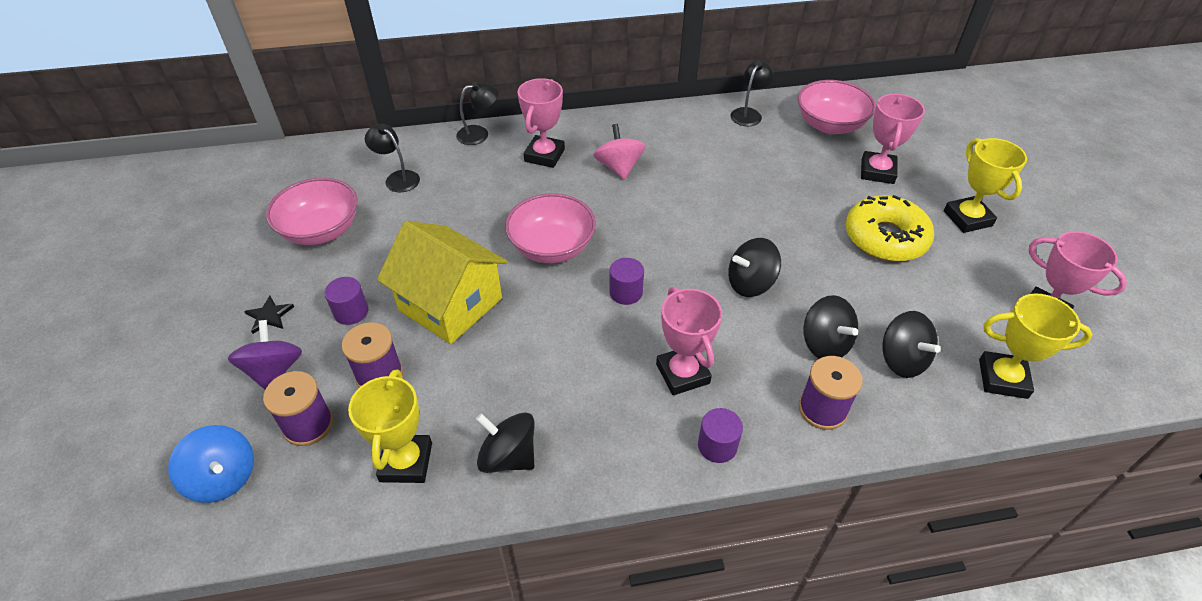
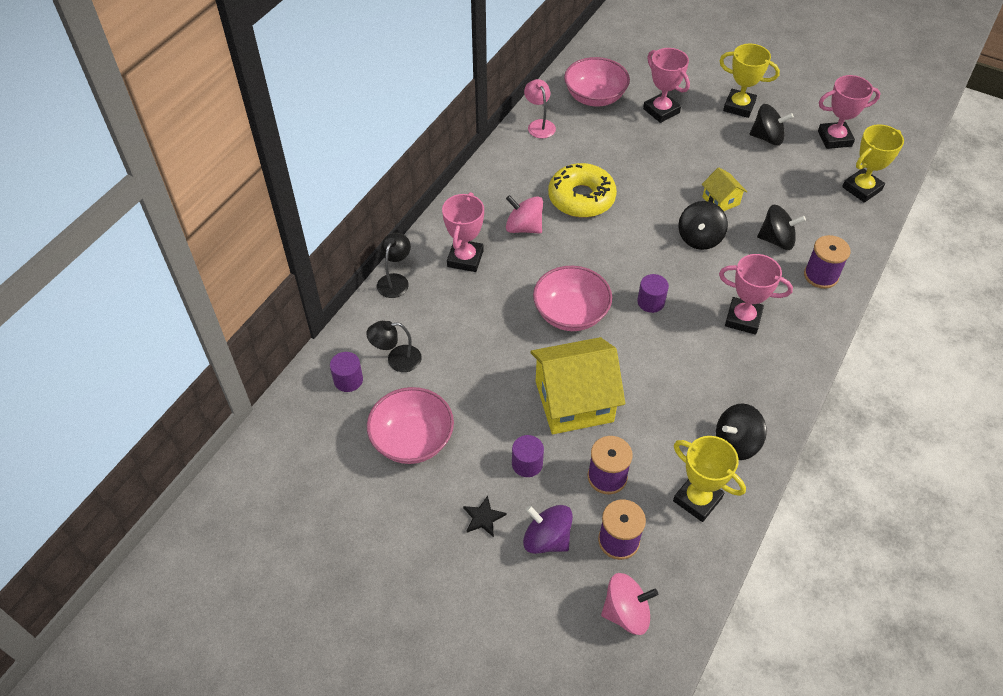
camera: 50 degrees left, 5 degrees up
(223, 477) = (626, 612): blue spinning top -> pink spinning top
(544, 155) = (465, 258): pink trophy -> pink trophy turned 45 degrees clockwise
(717, 445) = (808, 338): purple cylinder -> purple cylinder (348, 380)
(748, 113) = (539, 125): black lamp -> pink lamp
(820, 272) = (720, 200): none -> yellow house
(885, 238) = (720, 152): yellow donut -> yellow donut (581, 198)
(902, 360) = (815, 217): black spinning top -> black spinning top (767, 138)

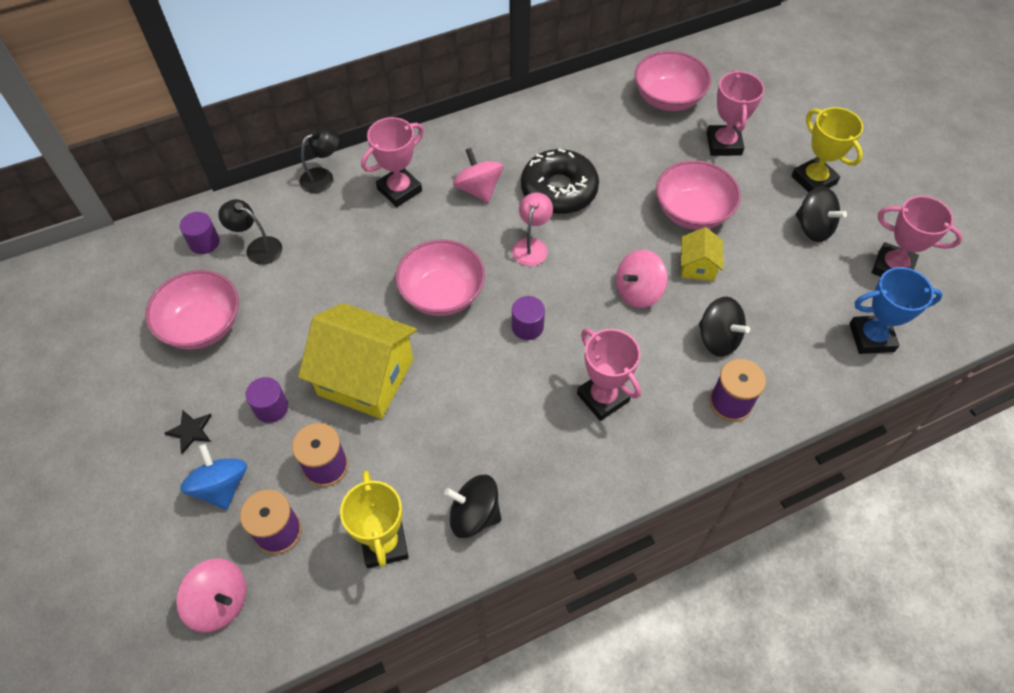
camera: 35 degrees right, 5 degrees up
(539, 125) = (587, 99): pink lamp -> pink lamp (531, 246)
(547, 539) = (221, 486): purple spinning top -> blue spinning top
(581, 198) = (559, 190): yellow donut -> black donut
(684, 167) = (692, 212): none -> pink bowl
(699, 238) = (638, 291): black spinning top -> pink spinning top
(862, 188) = (871, 337): yellow trophy -> blue trophy

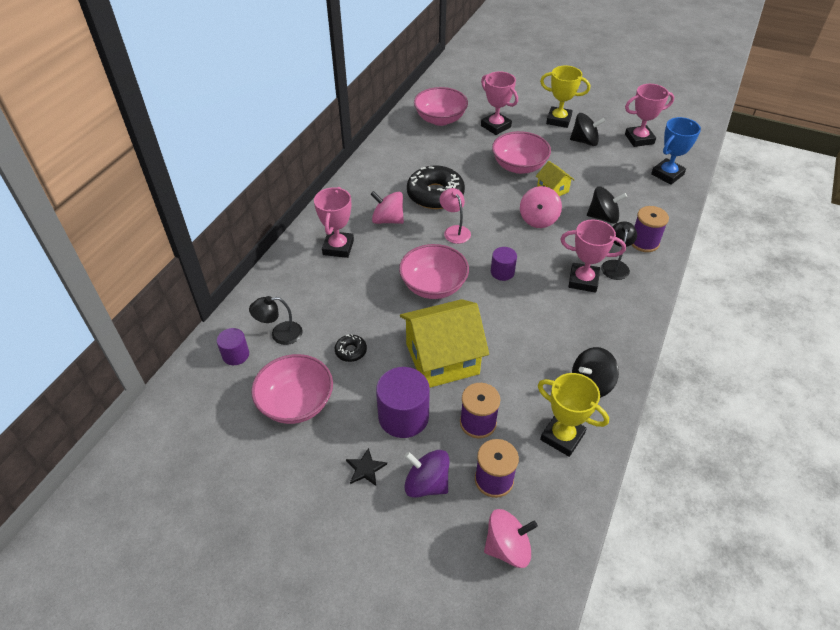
camera: 40 degrees left, 10 degrees down
(221, 486) = (426, 484): blue spinning top -> purple spinning top
(271, 408) = (403, 416): purple cylinder -> purple cylinder, size x1.76
(297, 308) = (351, 351): none -> black donut
(323, 177) = (277, 269): black lamp -> black lamp (615, 265)

